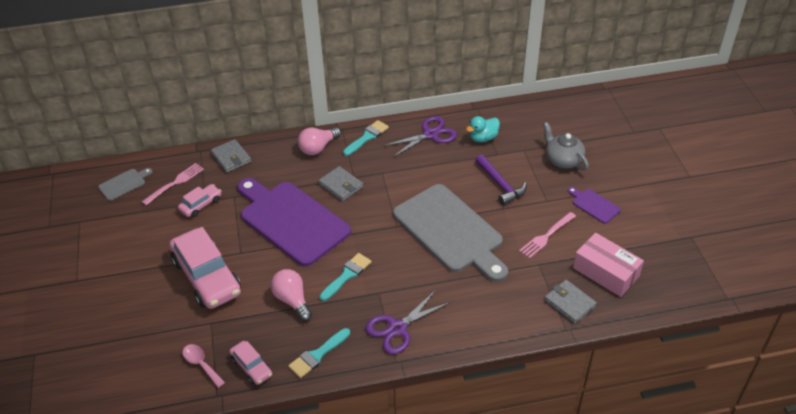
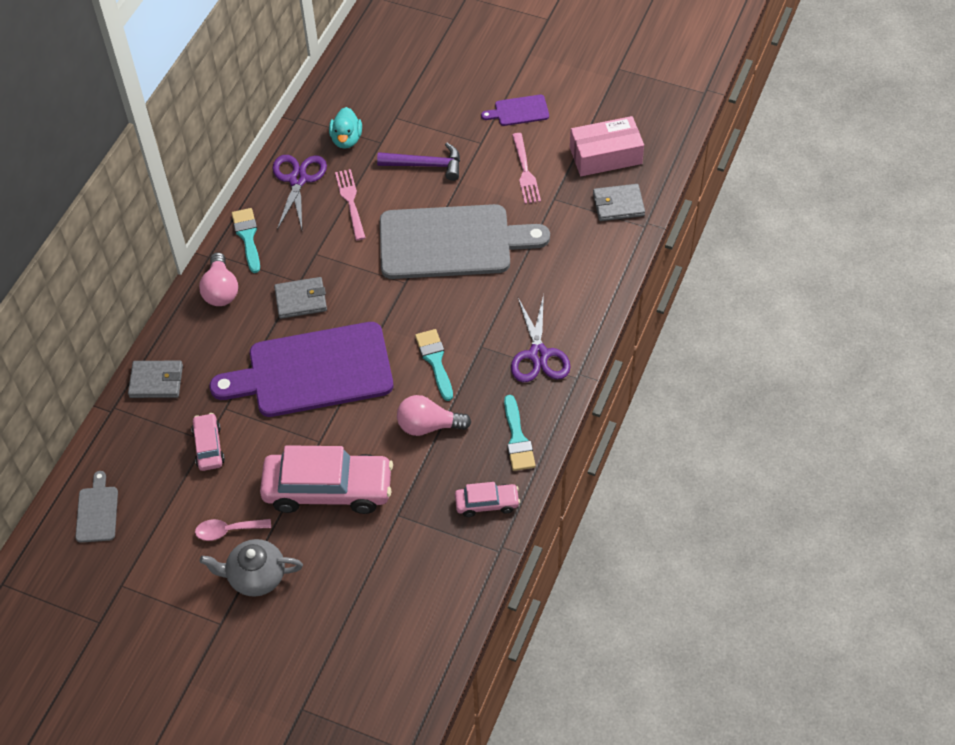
camera: 55 degrees left, 10 degrees up
(175, 183) = (147, 457): pink fork -> pink fork (351, 202)
(201, 364) = (447, 548): pink spoon -> pink spoon (227, 530)
(563, 160) = (439, 96): grey teapot -> grey teapot (256, 576)

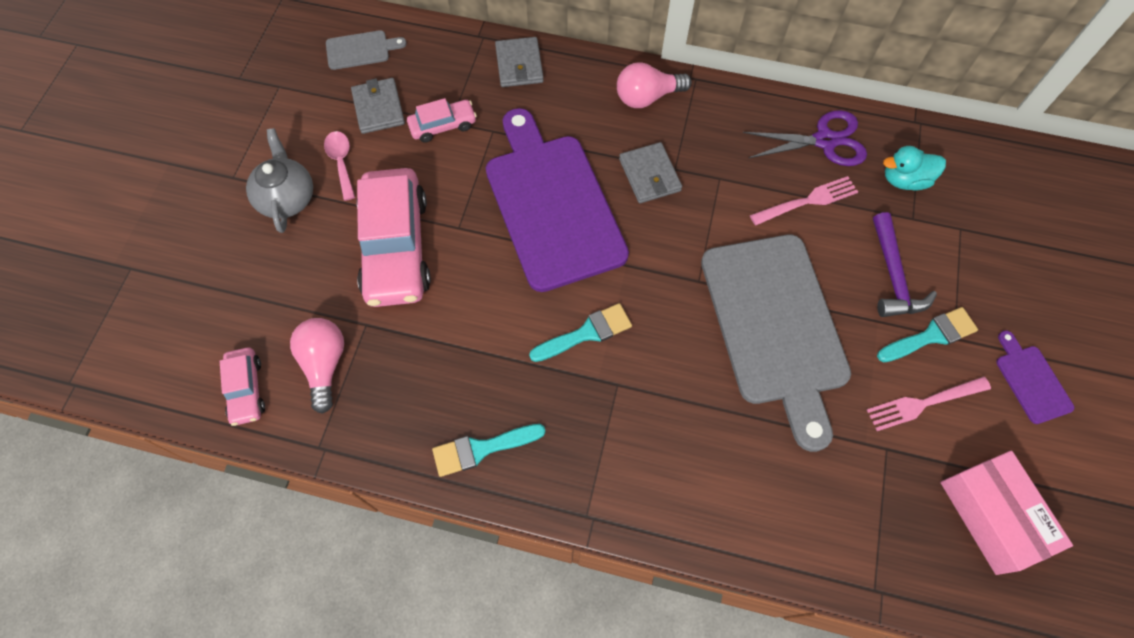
camera: 80 degrees right, 10 degrees up
(247, 237) = (727, 107): turquoise brush -> turquoise brush (931, 335)
(428, 426) = (490, 340): pink light bulb -> pink light bulb (324, 364)
(487, 503) = (385, 424): pink car -> pink car (246, 389)
(538, 355) = (615, 459): purple scissors -> none
(618, 204) = (904, 545): grey wallet -> grey wallet (379, 108)

